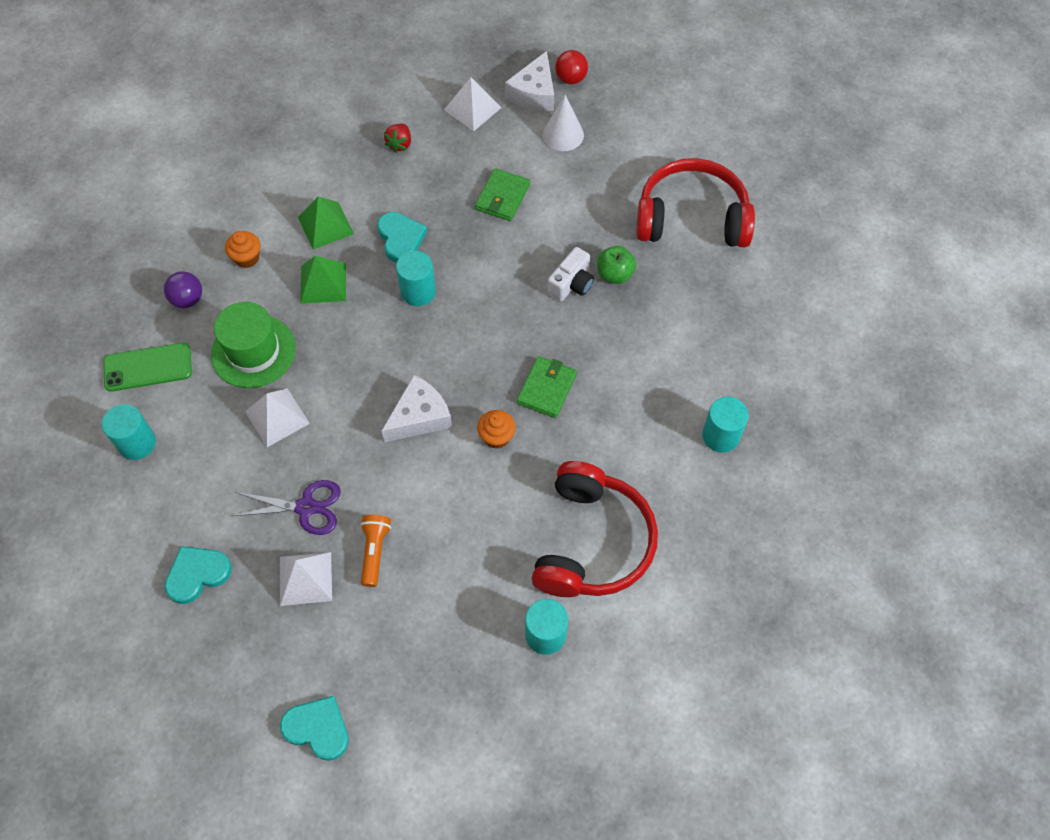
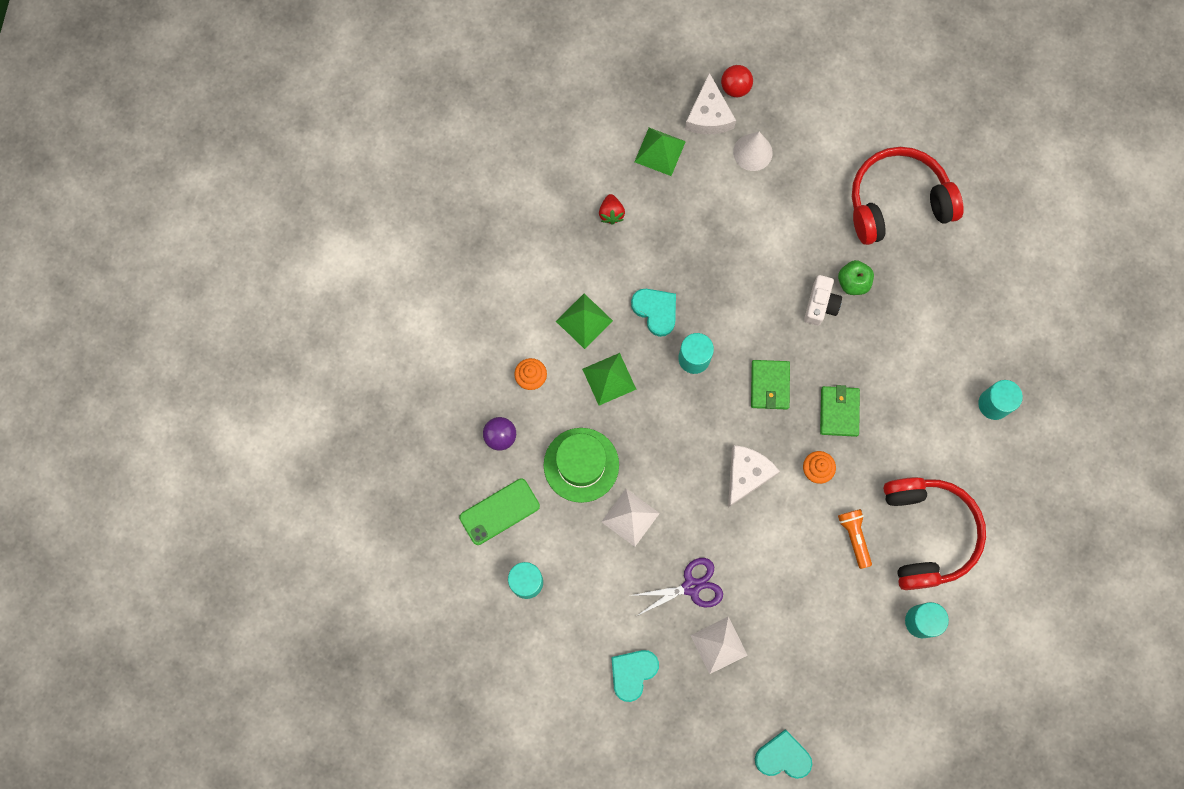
camera: 20 degrees left, 15 degrees up
(375, 551) = (762, 603): orange flashlight -> orange flashlight (854, 537)
(472, 108) = (659, 151): white pyramid -> green pyramid
(502, 197) = (726, 237): green wallet -> green wallet (769, 385)

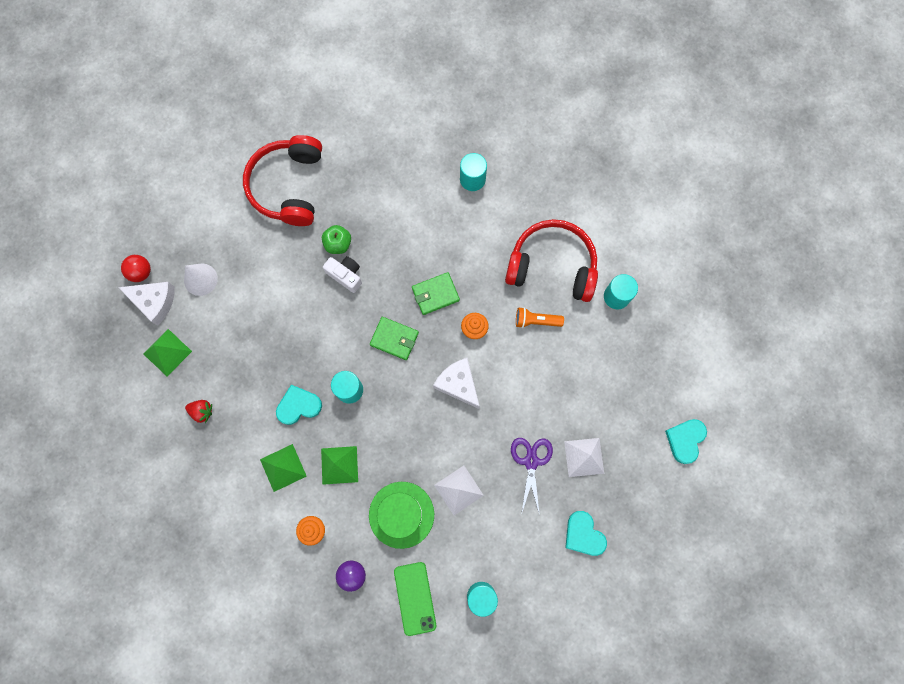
camera: 70 degrees left, 0 degrees up
(839, 412) = (435, 294): green wallet -> green wallet turned 45 degrees counterclockwise

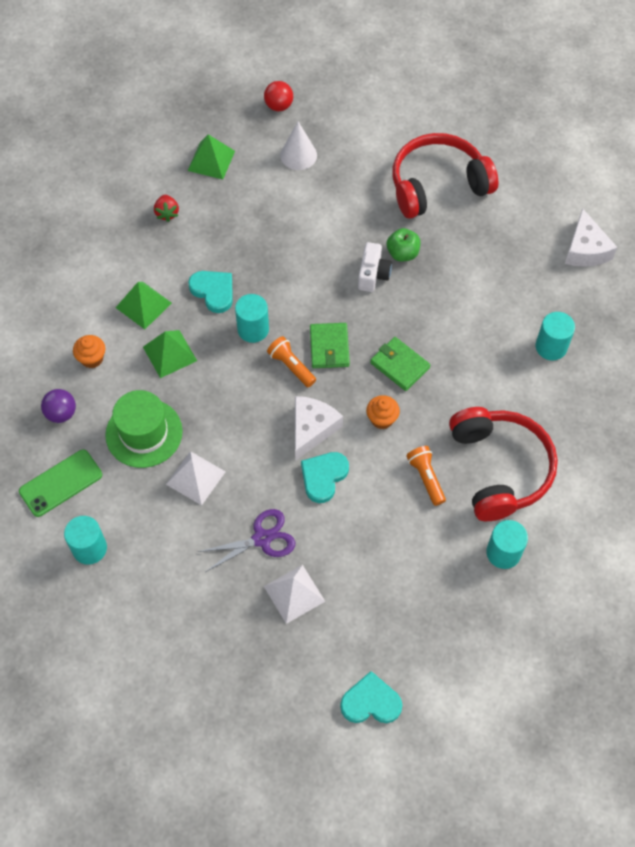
camera: 65 degrees right, 15 degrees down
(154, 302) = (255, 129): white cheese -> white cheese (585, 249)
(397, 375) = (291, 366): none -> orange flashlight
(583, 535) = (204, 629): turquoise heart -> turquoise heart (323, 477)

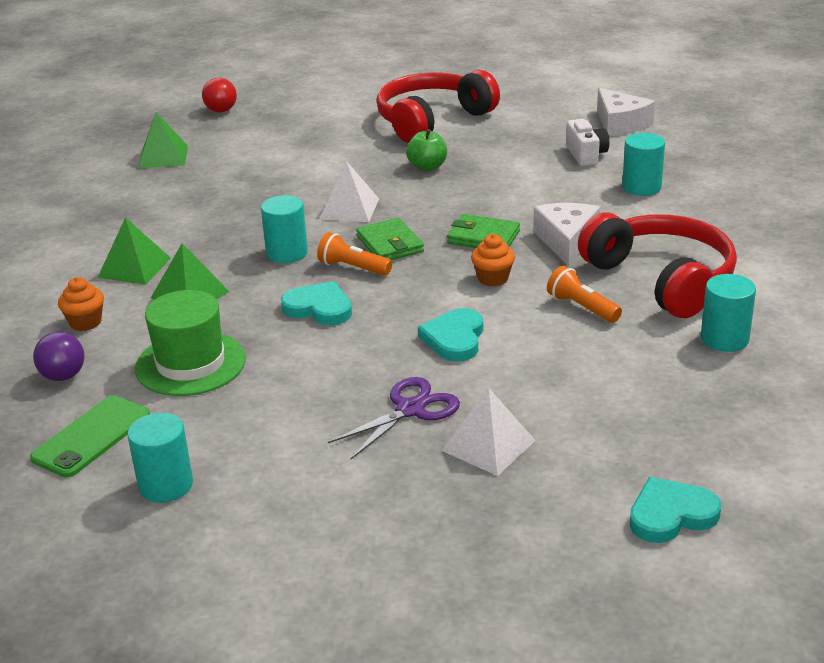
camera: 20 degrees left, 30 degrees down
(167, 213) = (129, 200): red strawberry -> none
(195, 477) = (285, 382): white pyramid -> white pyramid (349, 208)
(213, 291) = (219, 238): turquoise heart -> turquoise heart (319, 308)
(298, 155) = (263, 134): white cone -> none
(312, 429) = (412, 306): white cheese -> white cheese (566, 241)
(373, 274) = (404, 186): white camera -> white camera (586, 155)

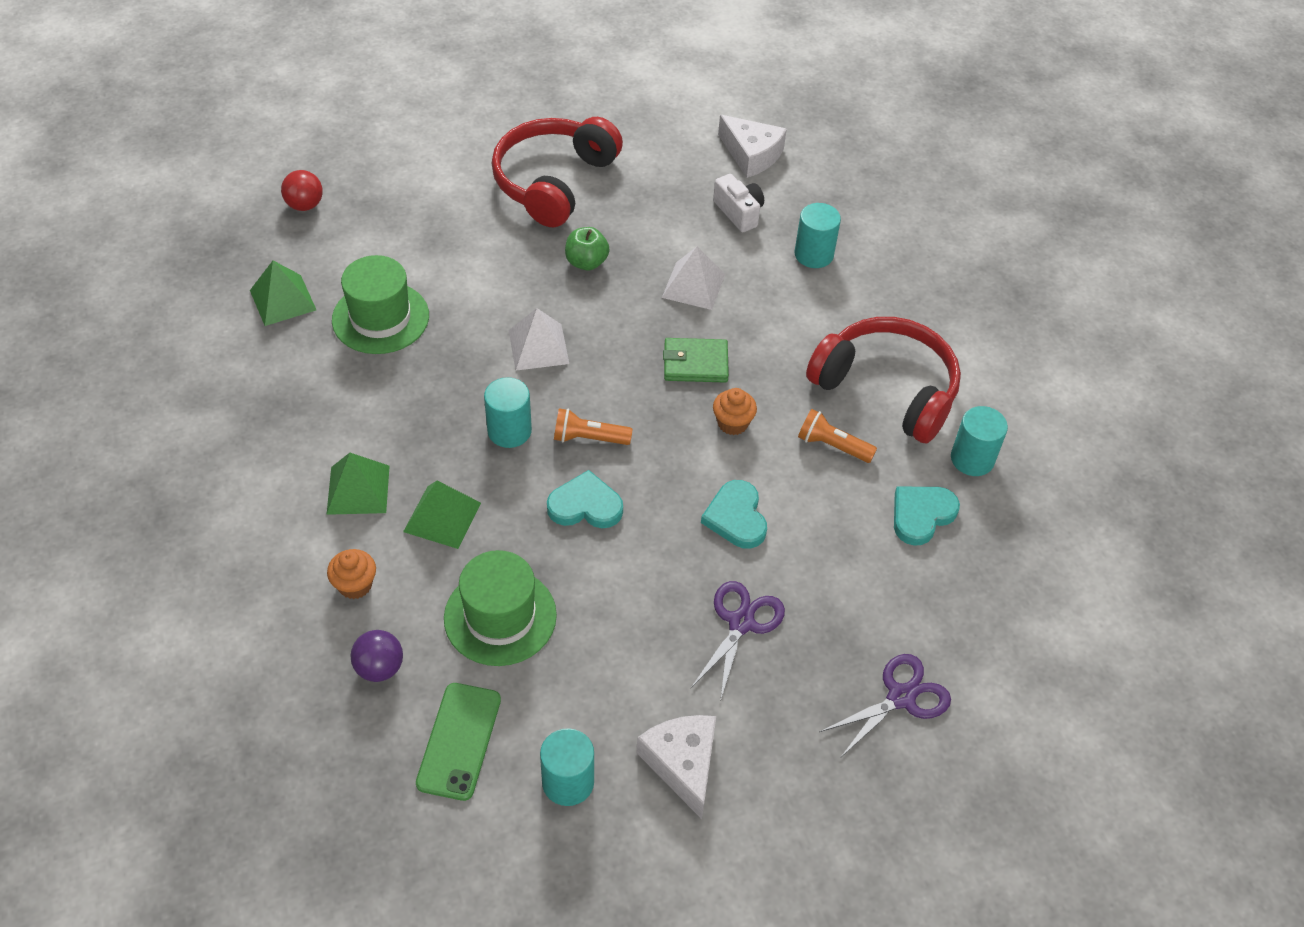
camera: 25 degrees left, 20 degrees up
(231, 176) = (380, 318): none -> green hat
(389, 244) = (608, 394): green wallet -> none
(488, 445) = (830, 649): white pyramid -> white pyramid (693, 285)
(541, 496) = (901, 697): none -> purple scissors
(566, 241) = (777, 352): white cheese -> white cheese (682, 763)
(671, 515) = (1012, 689): turquoise heart -> turquoise heart (921, 515)

